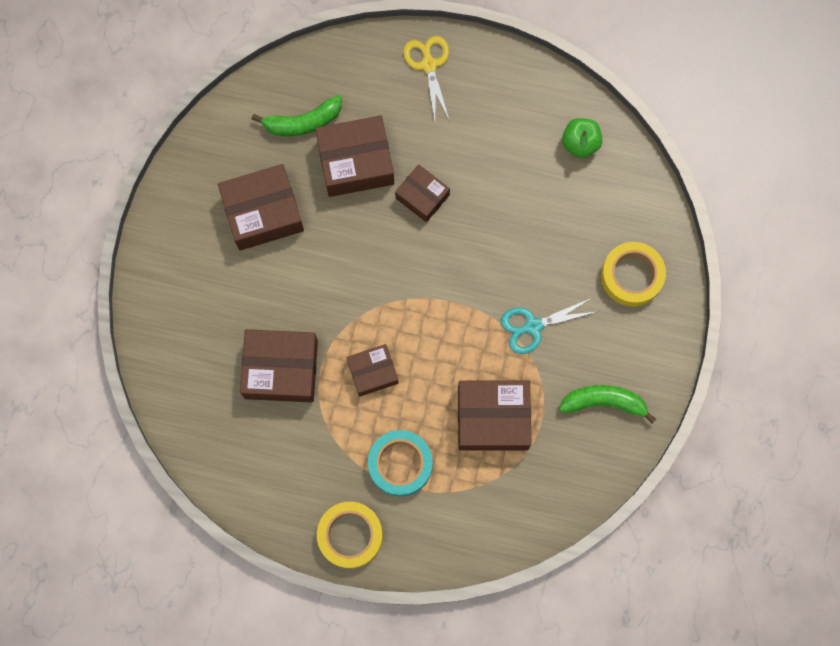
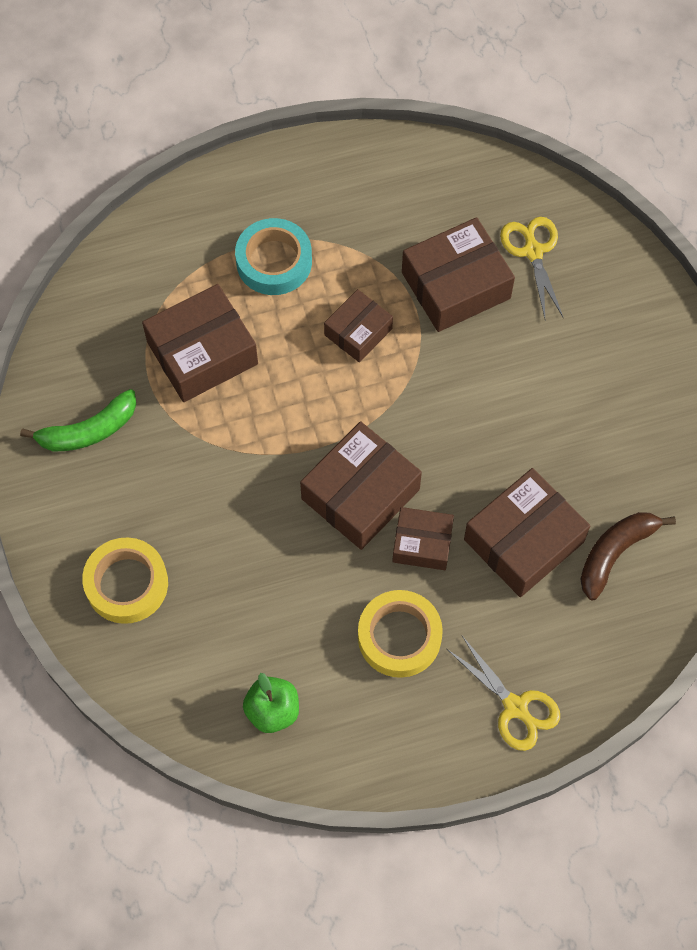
camera: 150 degrees right, 10 degrees down
(209, 364) = (533, 251): none -> yellow scissors
(263, 213) = (587, 429): brown box -> brown box (360, 494)
(303, 122) = (615, 553): green banana -> brown banana
(350, 535) = (284, 175): yellow tape -> yellow tape (399, 637)
(533, 326) = (211, 468): turquoise scissors -> none

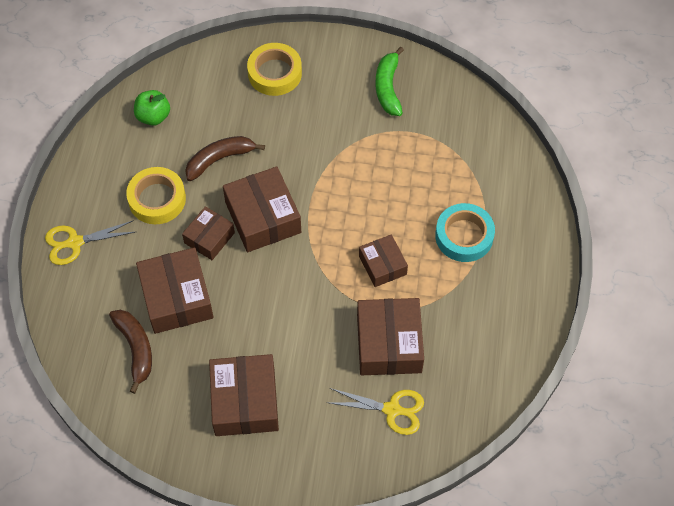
camera: 115 degrees right, 5 degrees down
(202, 353) = (412, 167): brown box -> brown box (245, 401)
(300, 588) = (219, 159): none -> brown banana

